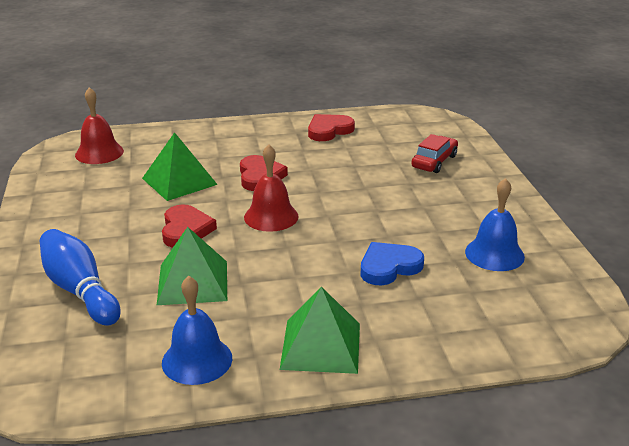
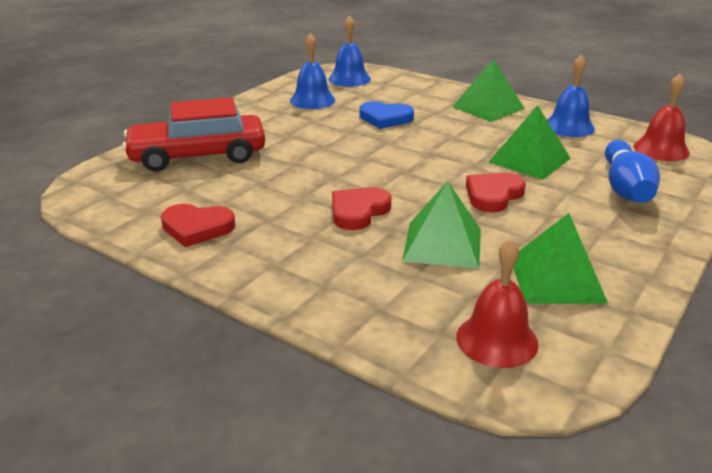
camera: 135 degrees left, 0 degrees up
(89, 192) = (556, 279): none -> green pyramid
(271, 216) = (408, 175): red bell -> red bell (661, 149)
(434, 161) = (198, 156): red car -> red car, size x1.87
(539, 310) = (349, 79): none -> blue bell

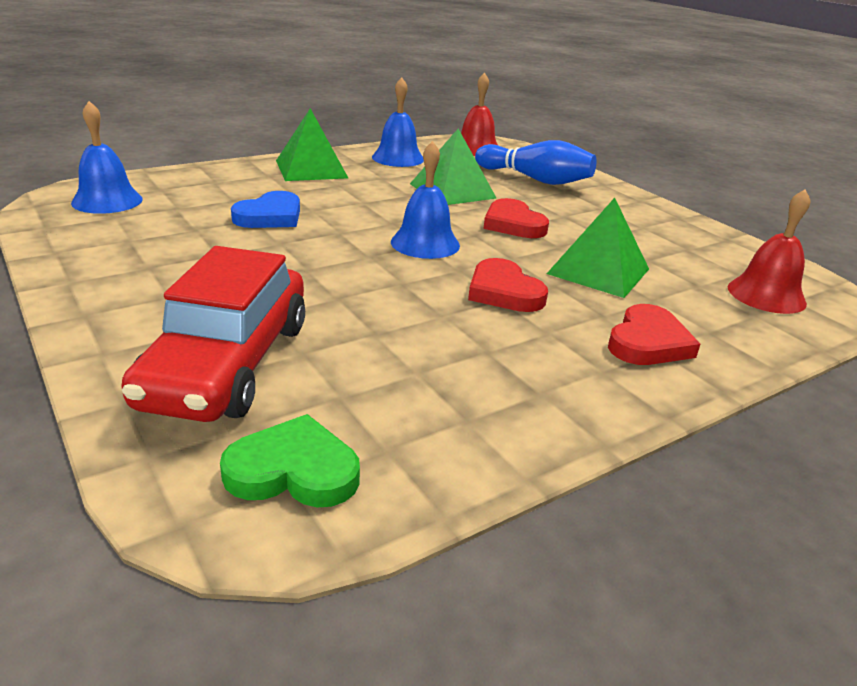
camera: 70 degrees left, 0 degrees up
(118, 193) = (293, 470): none -> green heart
(197, 228) = (478, 409): red heart -> red heart (648, 342)
(312, 100) = (142, 238): blue bell -> blue bell (425, 243)
(556, 279) = (675, 246): green pyramid -> none

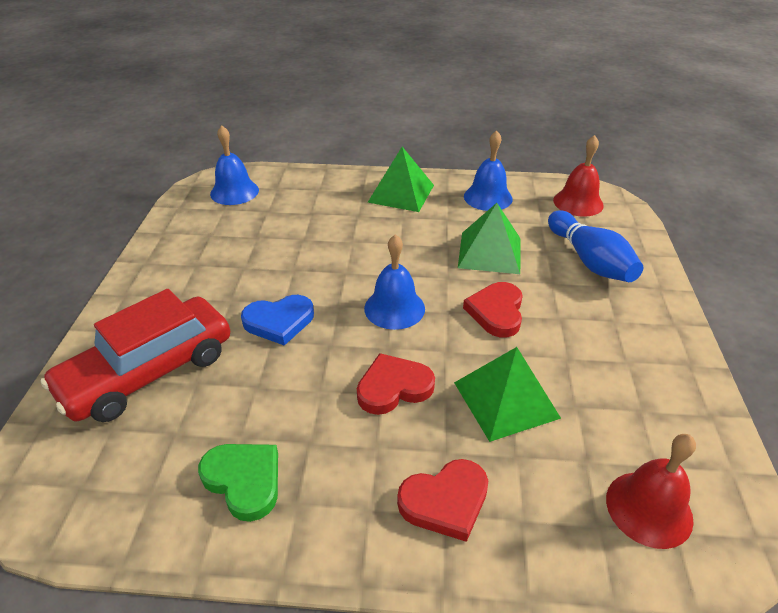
camera: 40 degrees right, 10 degrees up
(270, 216) = (316, 239): blue heart -> blue heart (279, 322)
(293, 470) = (90, 478): green heart -> green heart (244, 480)
(504, 292) = (393, 387): red heart -> red heart turned 60 degrees clockwise

